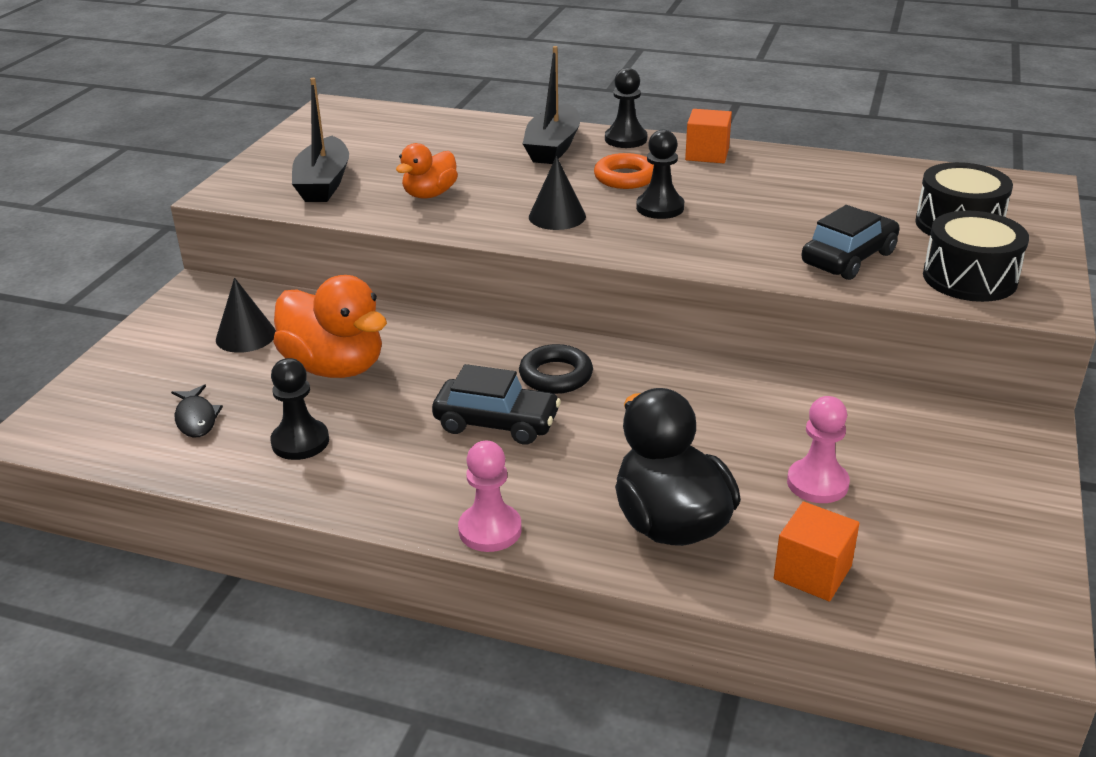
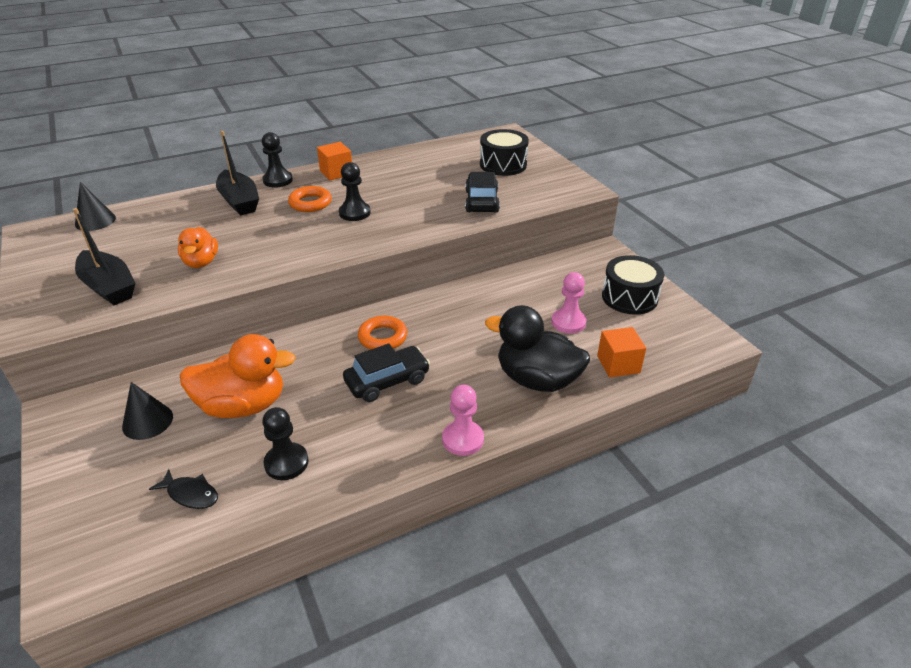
camera: 45 degrees left, 5 degrees up
(556, 375) = (383, 337): black ring -> orange ring
(557, 216) = (304, 242): black cone -> black cone (95, 221)
(969, 278) = (542, 189): black drum -> black drum (629, 297)

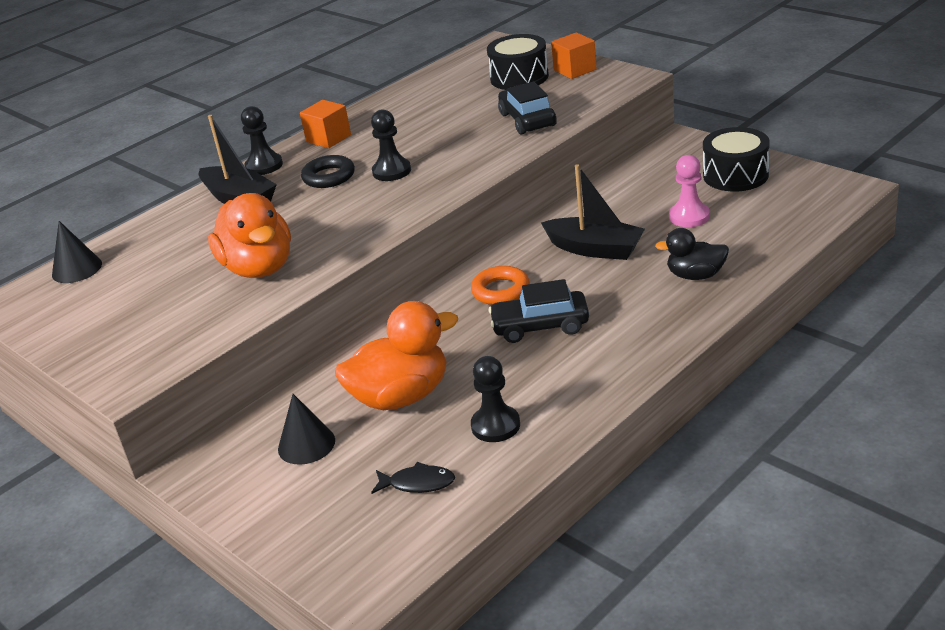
camera: 15 degrees left, 5 degrees down
(109, 287) = (173, 322): black boat -> black boat (595, 249)
(201, 262) = (259, 268): orange duck -> orange duck, size x1.69
(310, 203) = (329, 177): orange ring -> black ring
(387, 381) = (540, 326): black car -> black car turned 135 degrees counterclockwise
(463, 439) = (661, 347): pink pawn -> none
(537, 379) = (695, 275): black duck -> black duck, size x0.59
(618, 364) = (767, 237): orange cube -> orange cube (575, 70)

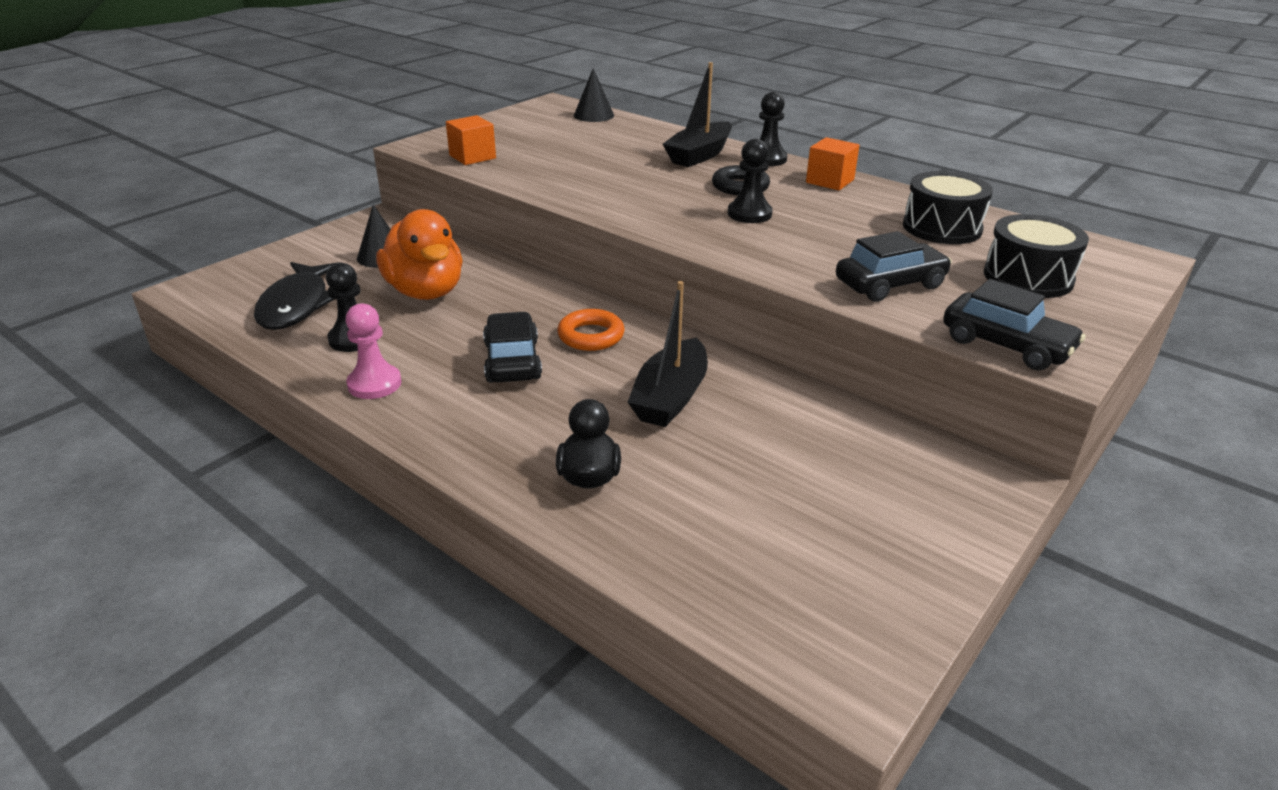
camera: 80 degrees right, 0 degrees up
(259, 268) = (567, 172): orange duck -> none
(418, 483) = (297, 305): black fish -> black fish, size x1.89
(575, 70) = (1071, 317): orange cube -> orange cube (472, 157)
(610, 89) = (1006, 345): none -> black car
(689, 216) = (750, 479): pink pawn -> pink pawn (374, 384)
(735, 175) = (886, 535): black drum -> black drum (942, 227)

